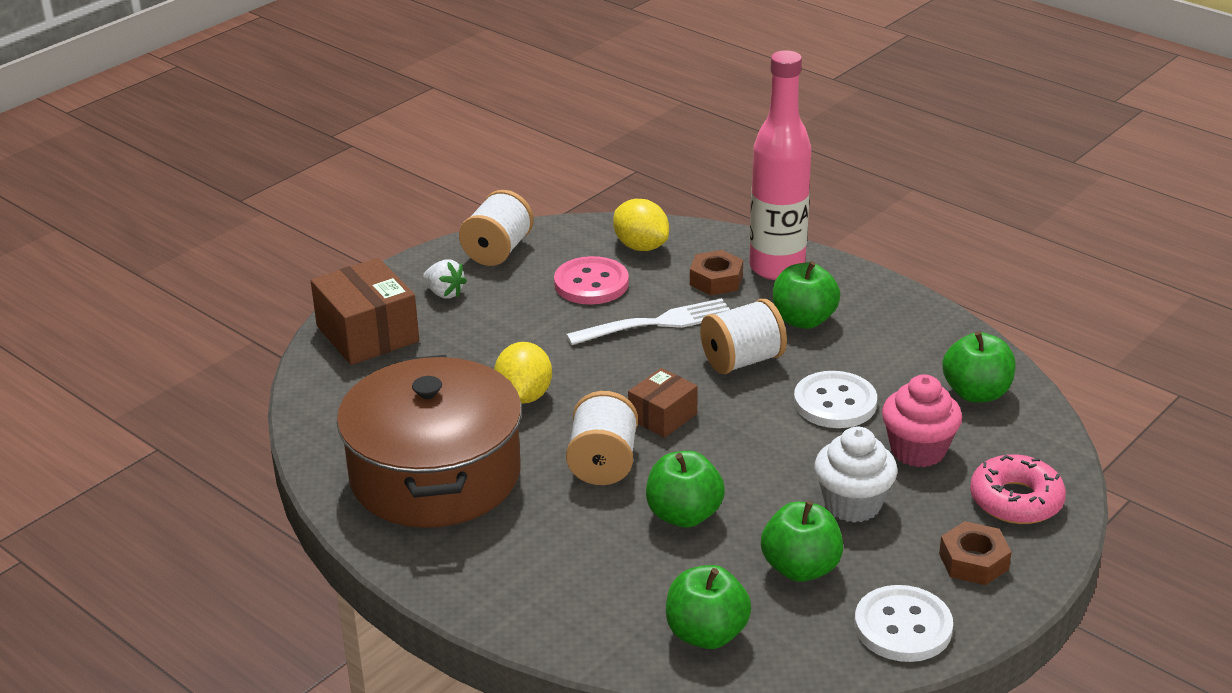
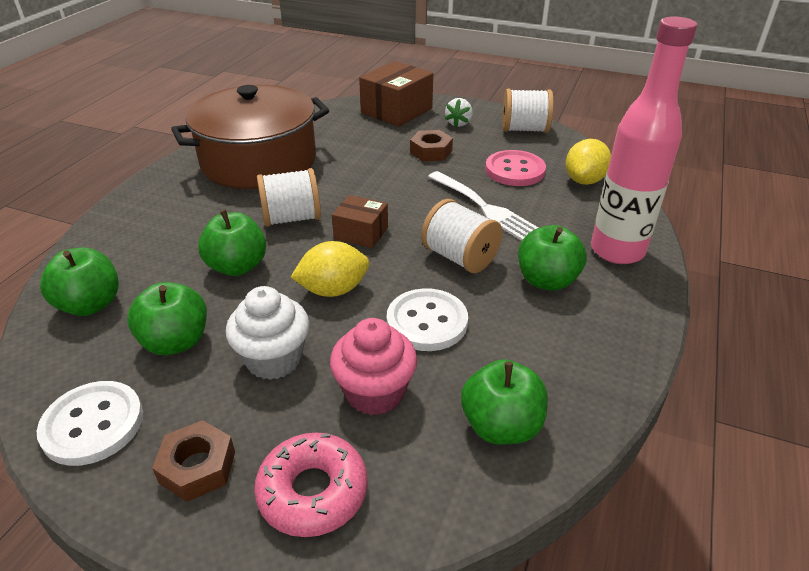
camera: 70 degrees right, 5 degrees up
(524, 396) = (358, 173): yellow lemon -> yellow lemon (333, 290)
(716, 280) = (568, 223): brown nut -> brown nut (431, 151)

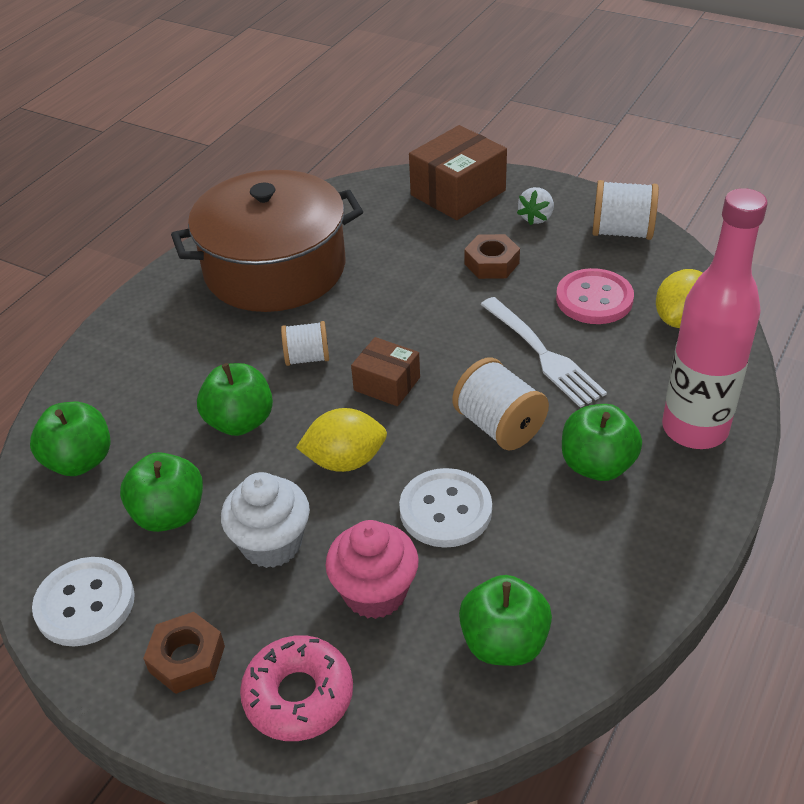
camera: 10 degrees right, 5 degrees up
(291, 218) = (307, 358): white spool -> white spool, size x0.66

